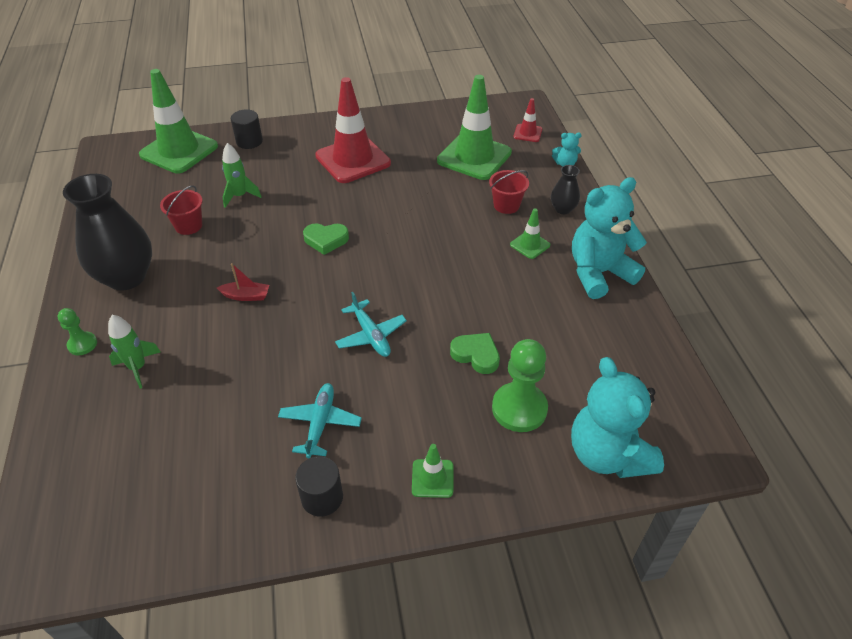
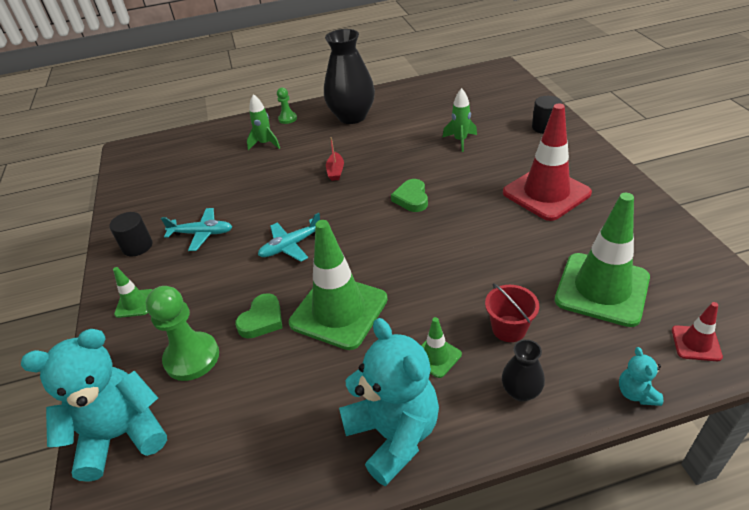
camera: 90 degrees right, 5 degrees down
(179, 151) = (512, 98): green traffic cone -> green traffic cone (339, 311)
(188, 226) = (414, 126): red bucket -> none

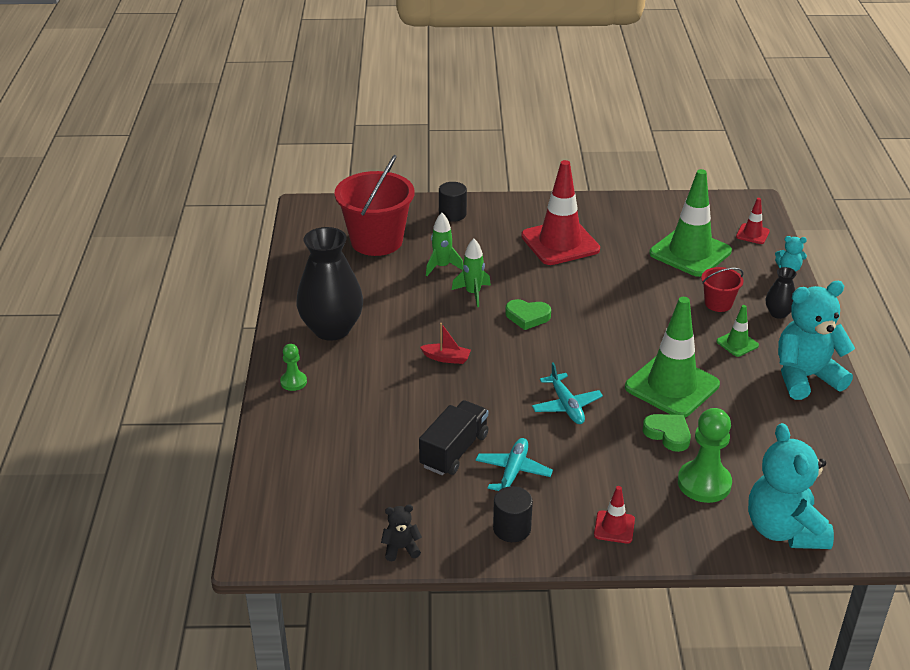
camera: 80 degrees left, 5 degrees down
(122, 201) = (401, 548): none -> black teddy bear
(135, 303) = (614, 527): green traffic cone -> red traffic cone
(224, 200) = (454, 451): none -> black truck
(265, 144) = (345, 407): green rocket -> green rocket (473, 293)
(476, 105) = (376, 241): none -> red bucket

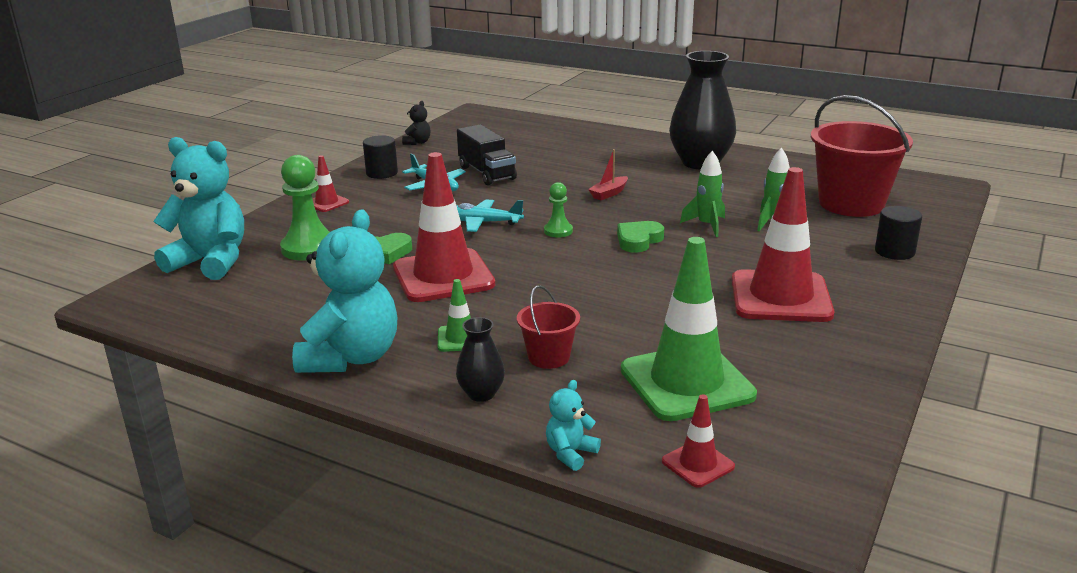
camera: 120 degrees right, 10 degrees down
(293, 382) = (638, 141): green pawn -> green pawn (558, 231)
(672, 386) = (443, 276): green traffic cone -> red traffic cone

